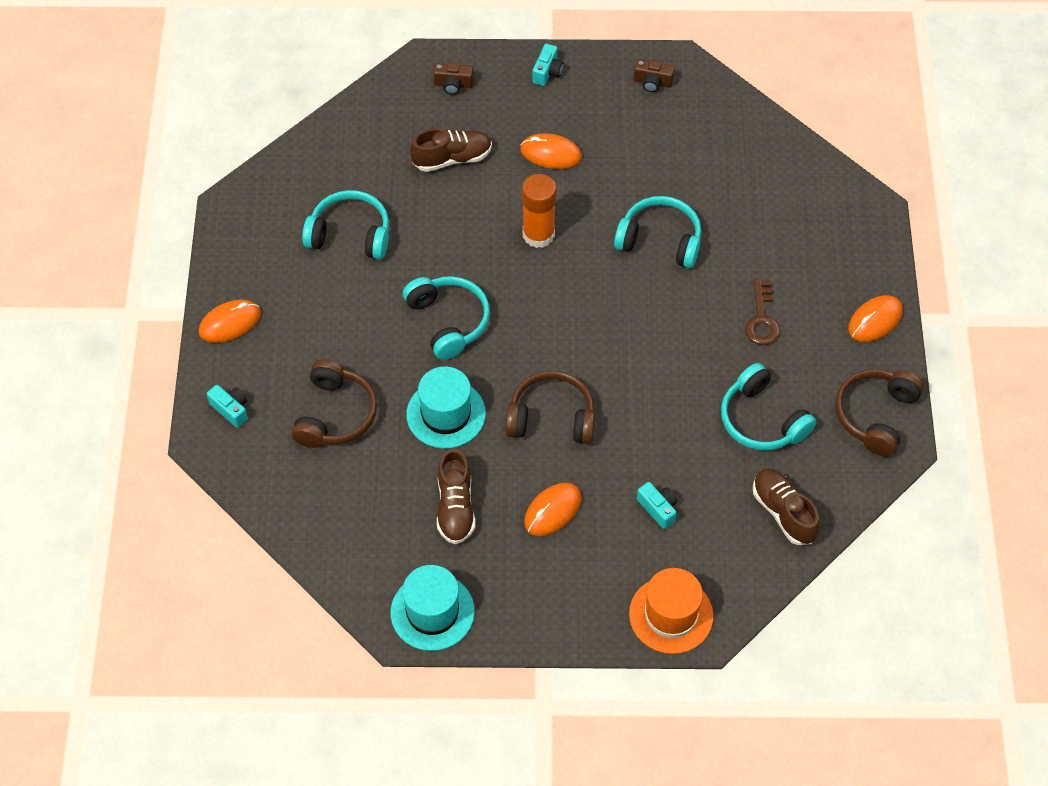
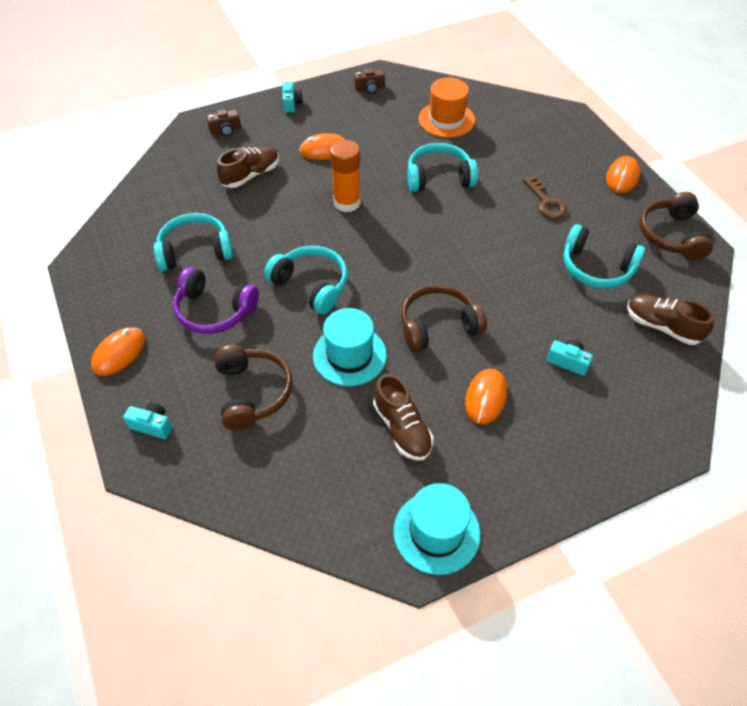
camera: 25 degrees left, 5 degrees down
(339, 312) = (214, 310): none -> purple headphones
(671, 615) = (638, 443): orange hat -> orange hat (446, 120)

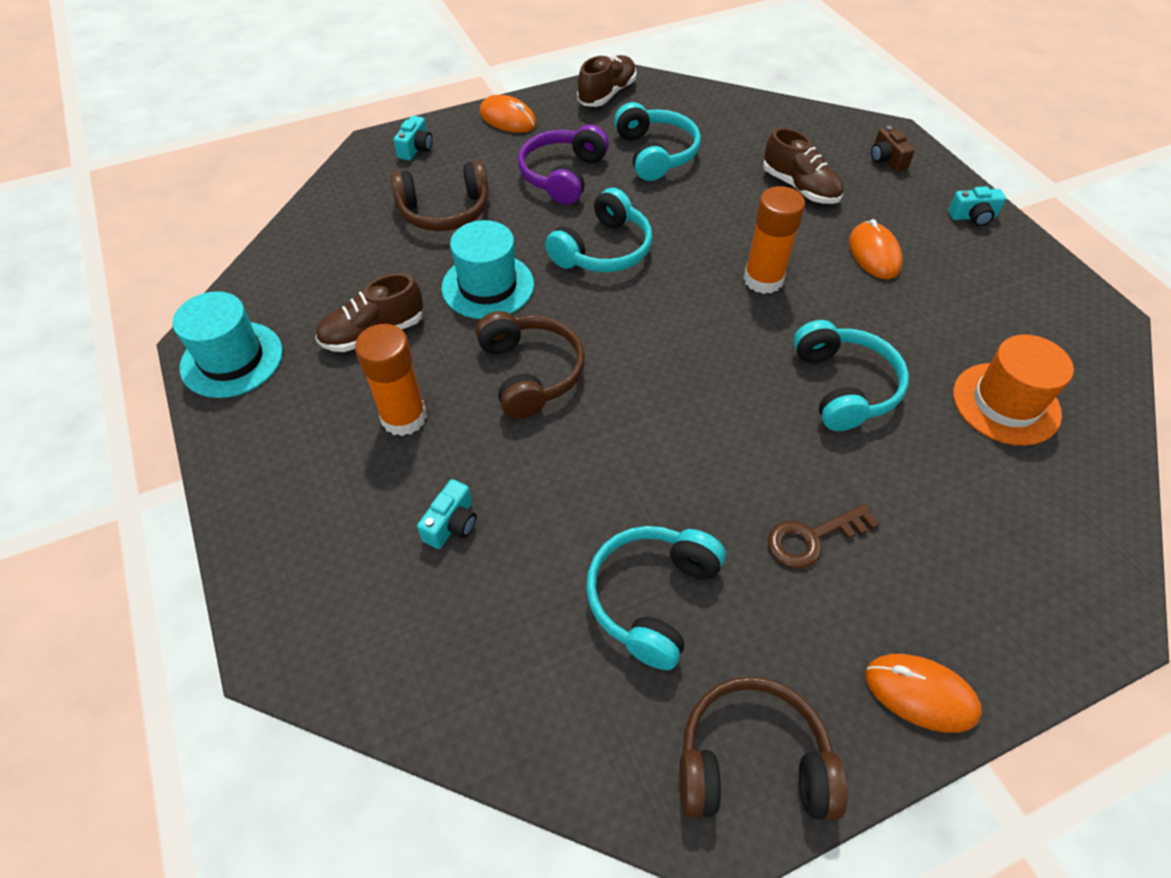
camera: 90 degrees right, 0 degrees up
(370, 88) = (1053, 303): brown camera -> none
(485, 397) = (404, 417): orange mouse -> orange glue stick
(662, 326) = (512, 685): brown shoe -> brown shoe (607, 94)

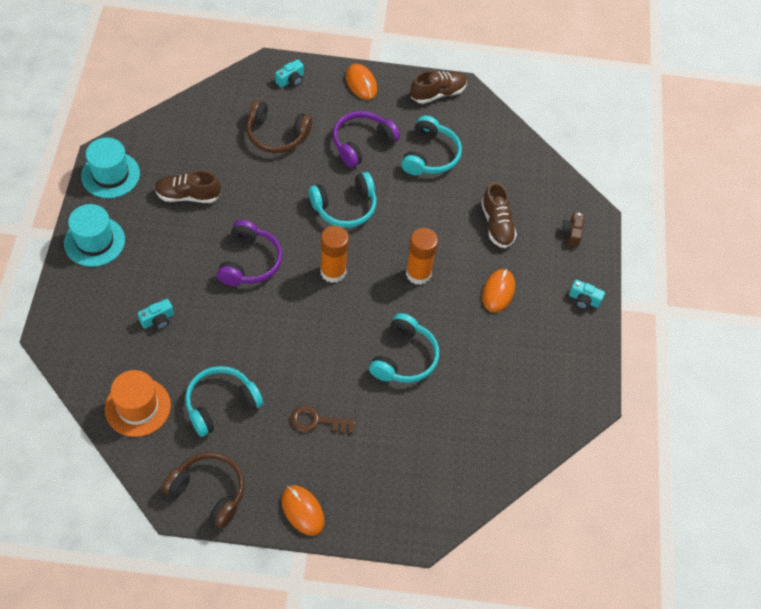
camera: 25 degrees right, 5 degrees up
(404, 417) = (172, 253): orange glue stick -> orange glue stick (333, 272)
(488, 286) = (265, 198): turquoise hat -> turquoise hat (94, 241)
(530, 373) = (250, 262): brown headphones -> purple headphones
(1006, 403) = (481, 414): orange hat -> orange hat (138, 407)

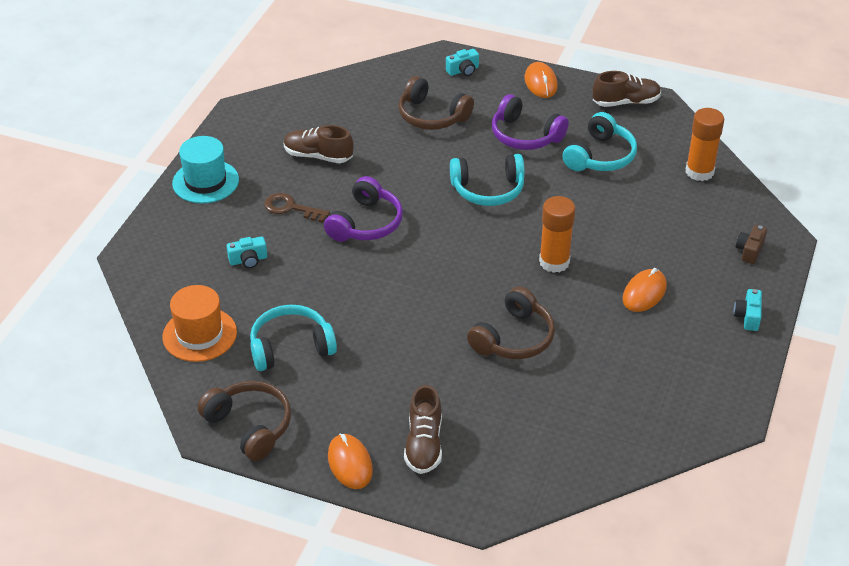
camera: 20 degrees right, 15 degrees down
(110, 175) = (242, 127): turquoise hat -> none
(317, 421) = (394, 381): brown key -> brown key (291, 208)
(333, 272) = (456, 246): orange glue stick -> orange glue stick (699, 172)
(362, 143) = (525, 135): purple headphones -> purple headphones turned 120 degrees counterclockwise
(404, 358) = (514, 338): turquoise headphones -> brown headphones
(497, 225) = (660, 230): brown shoe -> brown shoe (424, 444)
(584, 300) = (747, 316): turquoise camera -> turquoise camera turned 60 degrees clockwise

